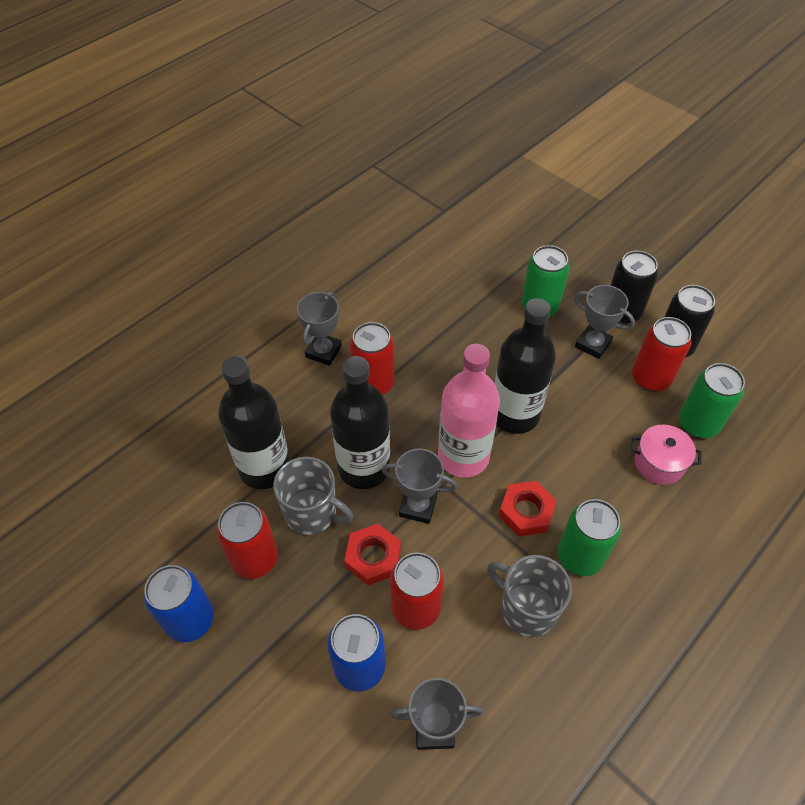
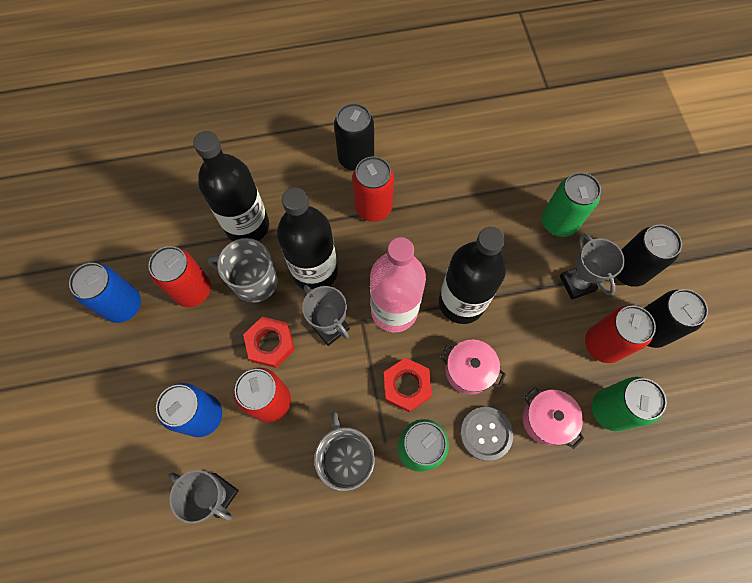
camera: 35 degrees right, 15 degrees up
(312, 513) = (254, 282): grey mug -> grey mug turned 135 degrees clockwise
(323, 351) = (356, 158): grey trophy -> black can
(566, 465) = (468, 371): none -> pink pot
(622, 506) = (486, 433): none -> grey button

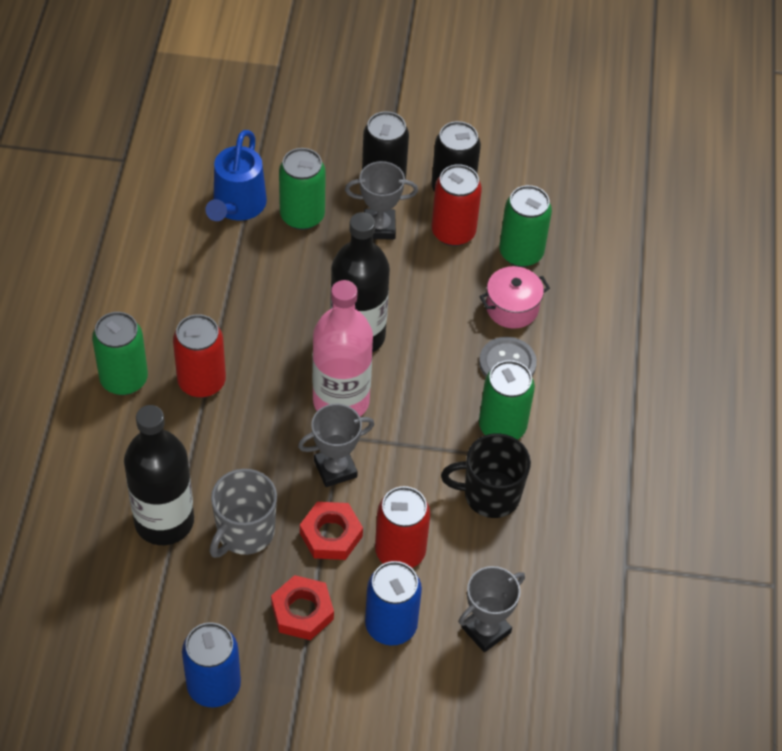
camera: 75 degrees left, 15 degrees down
(193, 290) = (227, 602): red can -> none
(315, 271) = (258, 465): black bottle -> none
(347, 459) = (490, 495): grey mug -> black mug
(356, 158) = (124, 379): black can -> green can
(406, 386) = (431, 416): red nut -> red nut (302, 611)
(468, 371) = (436, 355): pink pot -> none
(543, 174) = (237, 207): none -> blue watering can

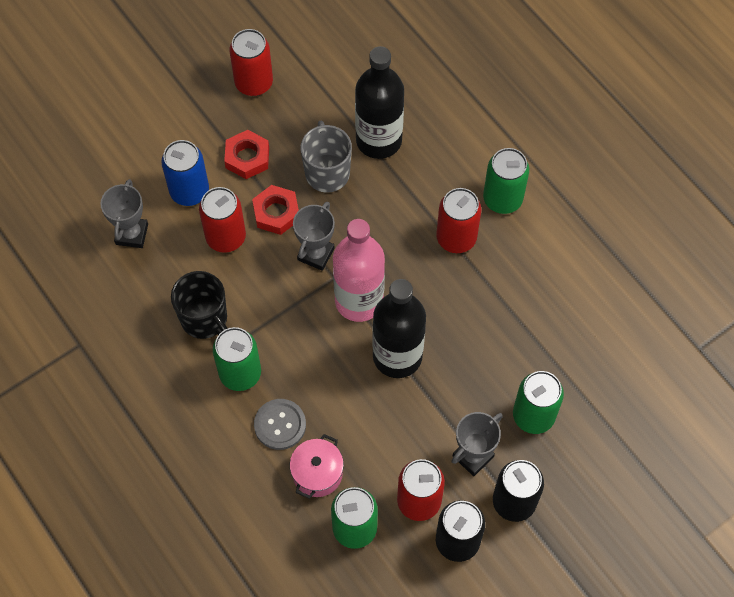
camera: 140 degrees right, 10 degrees up
(214, 686) = (254, 83): blue can -> red can
(237, 207) = (583, 381): blue watering can -> none
(490, 495) = (205, 319): black mug -> black mug turned 90 degrees clockwise

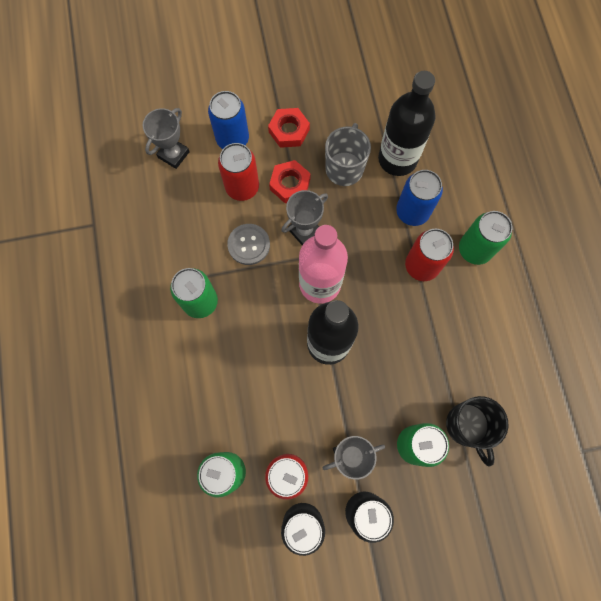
camera: 25 degrees right, 10 degrees up
(205, 319) = (195, 246): black mug -> black mug (467, 426)
(254, 83) = (322, 73): red can -> none
(280, 425) = (210, 358): grey button -> grey button (248, 245)
(317, 473) = (220, 411): pink pot -> none
(420, 188) = (412, 212): none -> blue can

